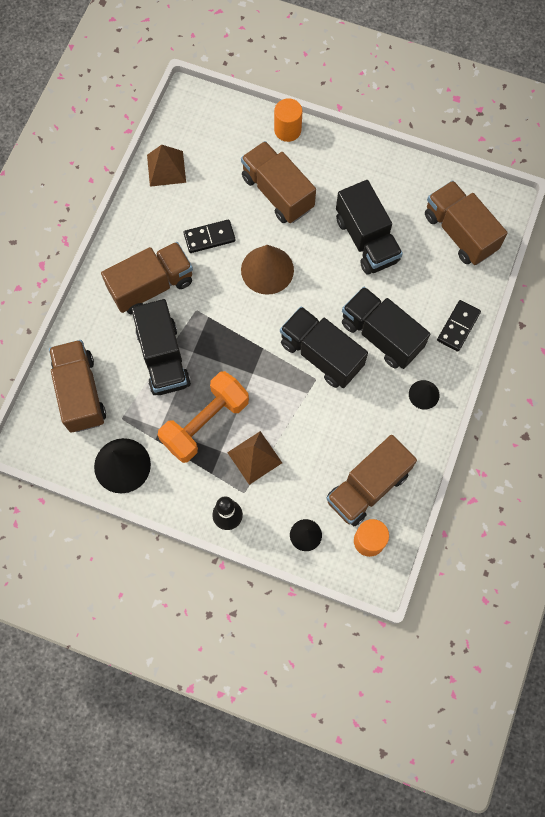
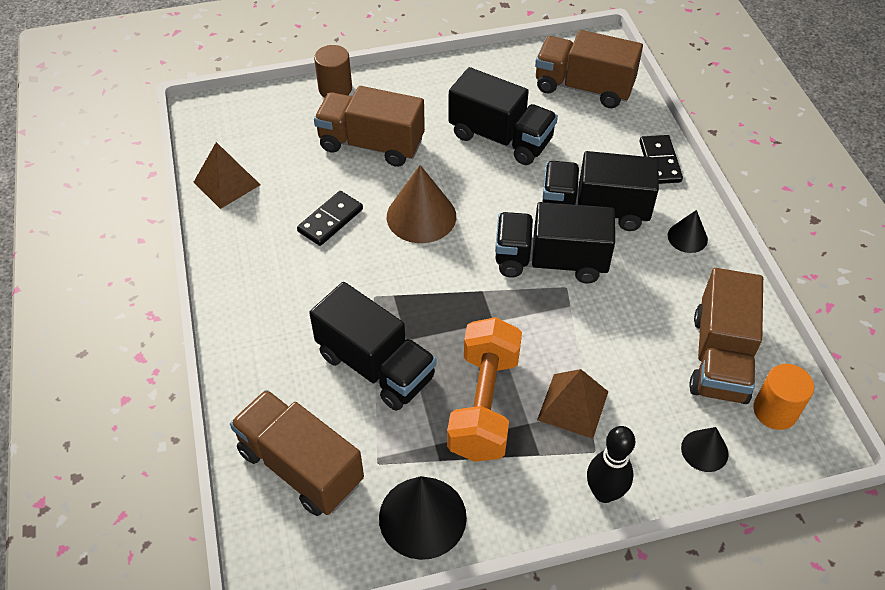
camera: 35 degrees left, 20 degrees down
(151, 286) = (301, 302): brown truck -> none
(287, 130) = (335, 89): orange cylinder -> brown cylinder

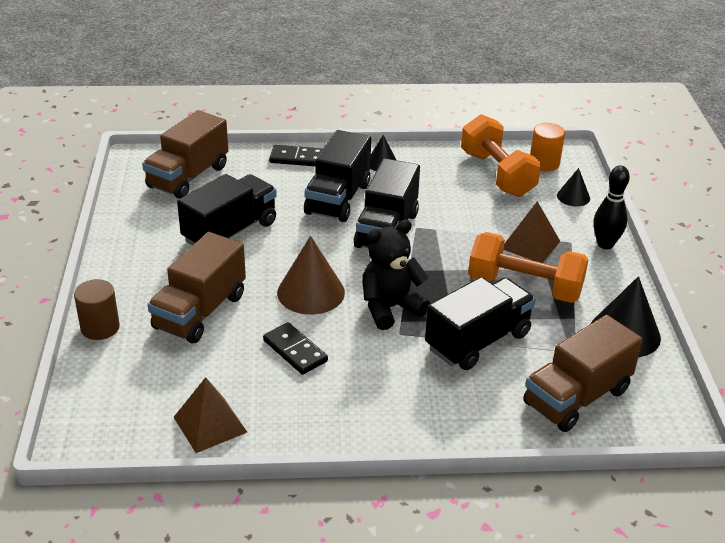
camera: 80 degrees left, 15 degrees down
(412, 283) = (390, 308): none -> black teddy bear
(719, 357) = (497, 174): brown truck -> orange dumbbell

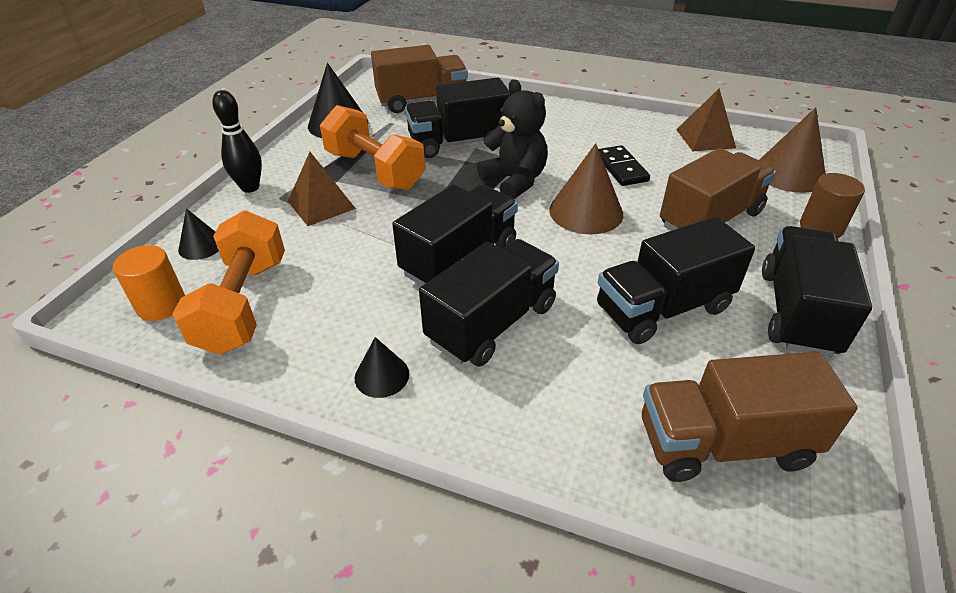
camera: 155 degrees left, 5 degrees up
(116, 390) = (789, 173): none -> brown cone
(136, 250) = (797, 312): none -> black truck
(188, 177) = (724, 443): brown truck -> brown truck turned 150 degrees counterclockwise
(297, 158) = (514, 432): black domino -> none
(390, 308) = (514, 181): black teddy bear -> black teddy bear turned 120 degrees counterclockwise

